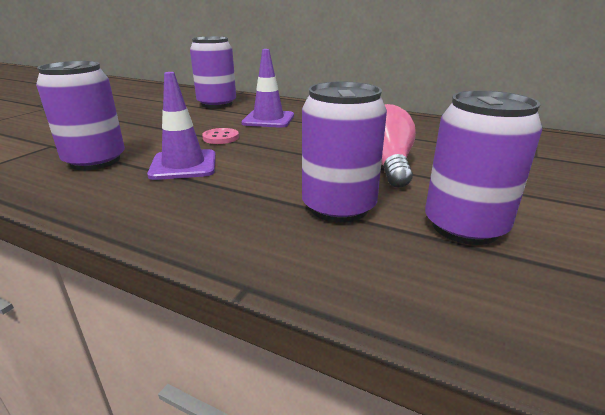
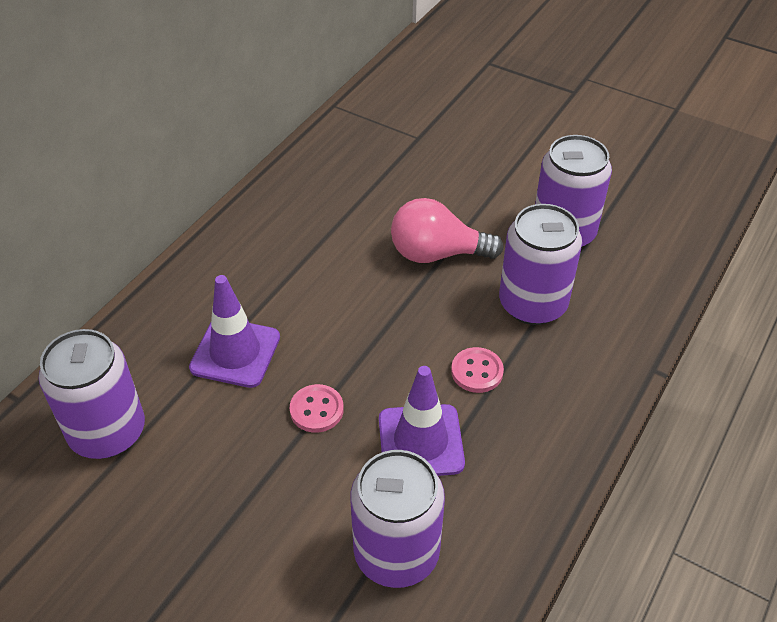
camera: 85 degrees left, 20 degrees up
(249, 183) = (477, 371): none -> pink button

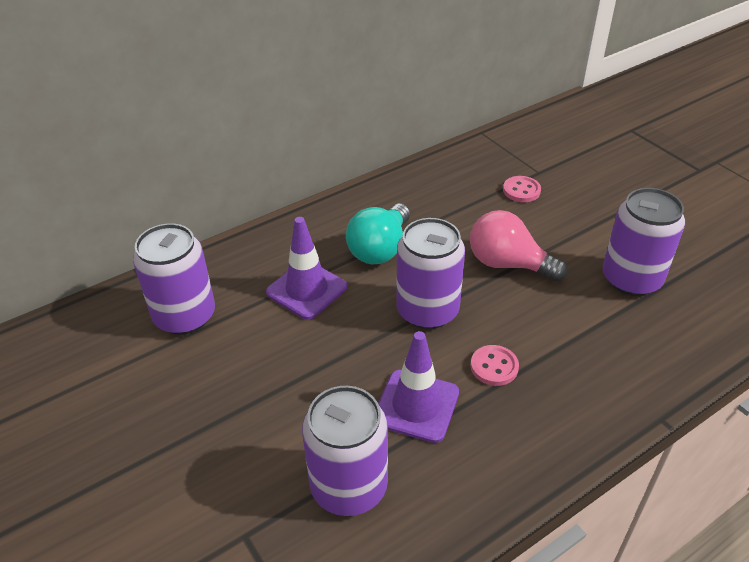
camera: 25 degrees right, 5 degrees down
(292, 278) = (380, 249): none -> turquoise light bulb
(316, 410) = (345, 352): pink button -> pink button (521, 190)
(532, 304) = (572, 328): purple can -> purple can (427, 311)

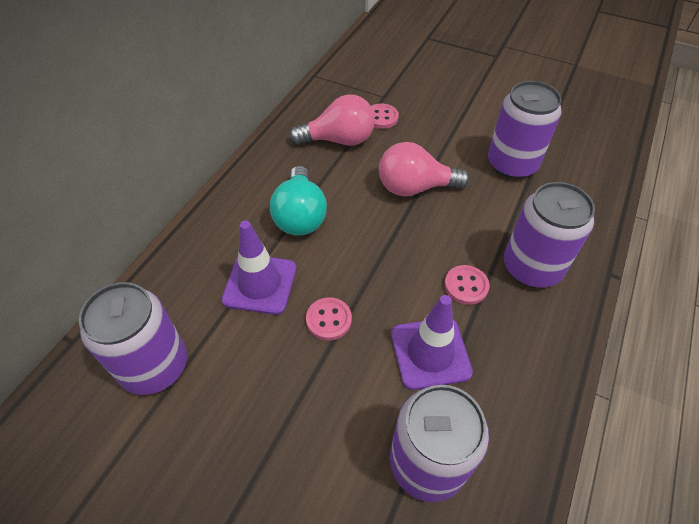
camera: 30 degrees left, 10 degrees up
(345, 341) = (329, 320): none -> pink button
(427, 311) = (379, 258): purple can -> purple can (531, 267)
(463, 197) = (339, 140): none -> pink light bulb

